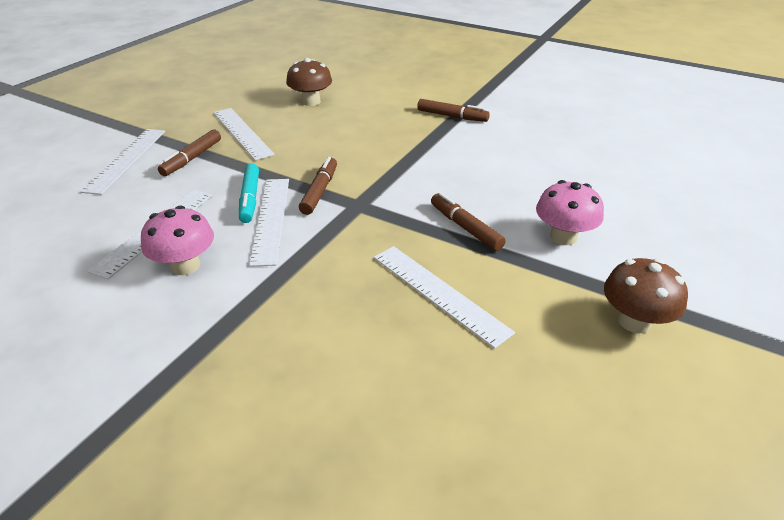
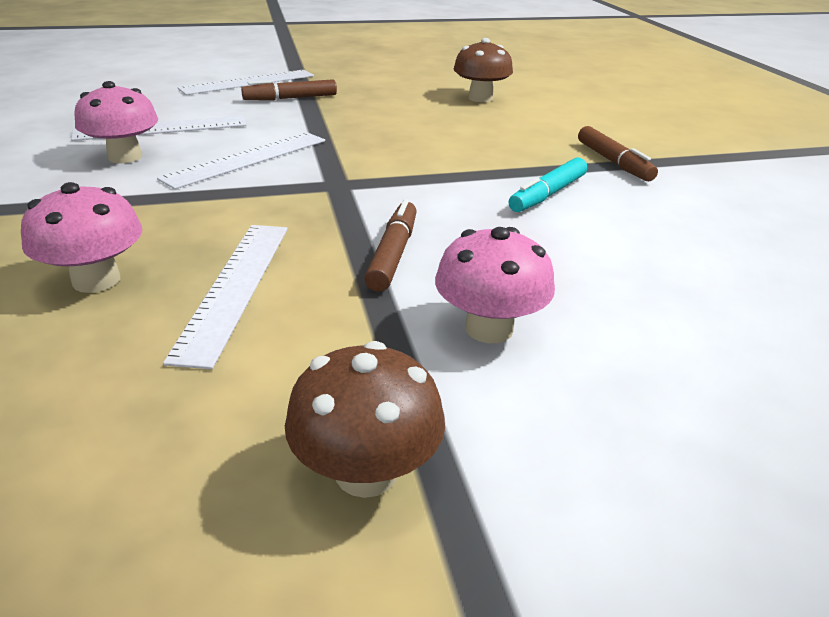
camera: 45 degrees right, 5 degrees down
(242, 133) = (367, 97): white ruler -> none
(250, 199) = (266, 139): turquoise marker -> turquoise marker (547, 194)
(320, 191) = (330, 159): brown marker -> none
(369, 342) = (96, 280): none -> pink mushroom

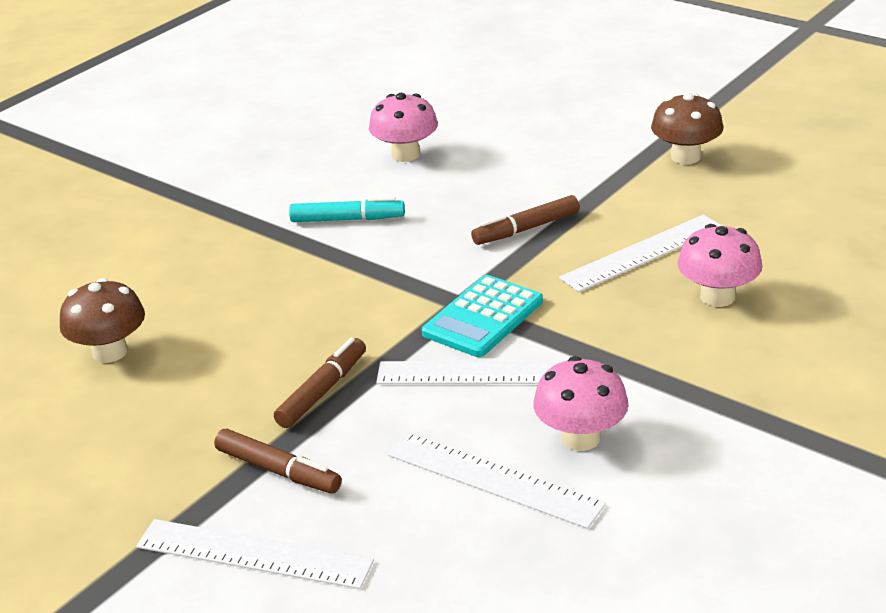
camera: 125 degrees left, 0 degrees up
(303, 183) = (483, 317): none -> turquoise calculator
(489, 328) = (552, 173): pink mushroom -> pink mushroom (405, 154)
(613, 162) = (235, 219): brown marker -> brown marker (323, 391)

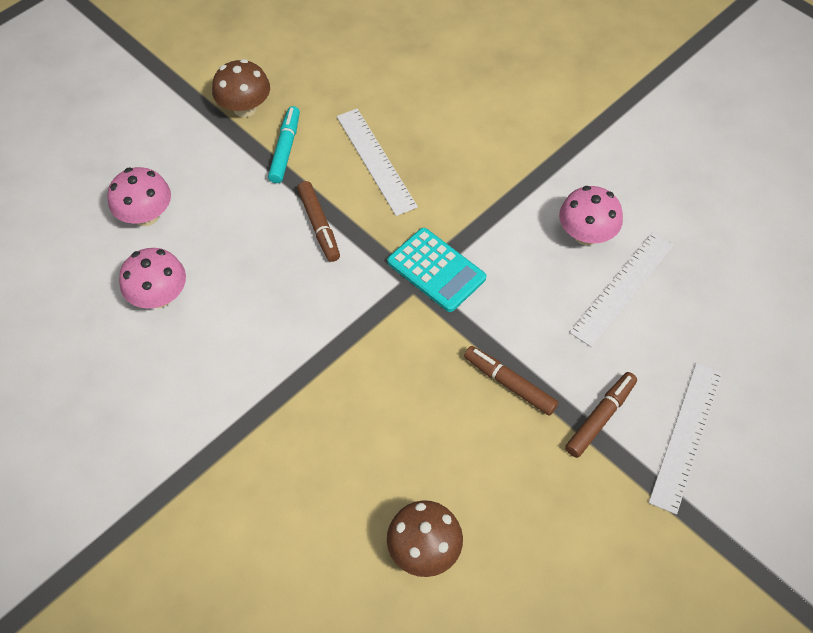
camera: 85 degrees left, 25 degrees up
(347, 219) = (260, 351): turquoise marker -> turquoise marker (285, 149)
(482, 373) = (506, 280): white ruler -> none
(717, 296) = (443, 132): pink mushroom -> pink mushroom (146, 215)

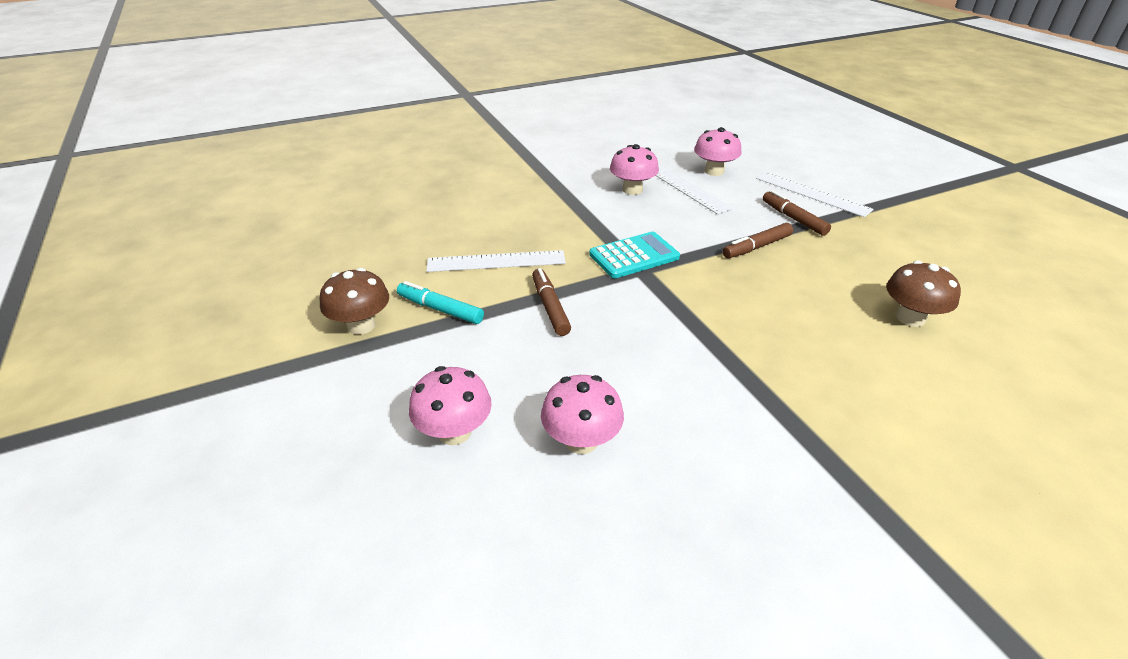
camera: 70 degrees left, 20 degrees down
(319, 226) = (550, 307): brown marker -> brown marker turned 105 degrees counterclockwise
(689, 311) = (714, 171): none -> pink mushroom

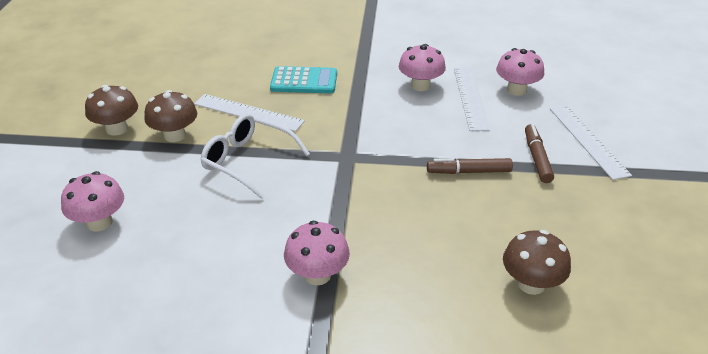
camera: 30 degrees right, 0 degrees up
(440, 309) = (175, 135): turquoise marker -> brown mushroom
(550, 307) = (248, 161): brown marker -> white glasses
(581, 440) = (166, 262): pink mushroom -> pink mushroom (317, 275)
(634, 256) = (355, 143): turquoise calculator -> turquoise calculator (304, 81)

